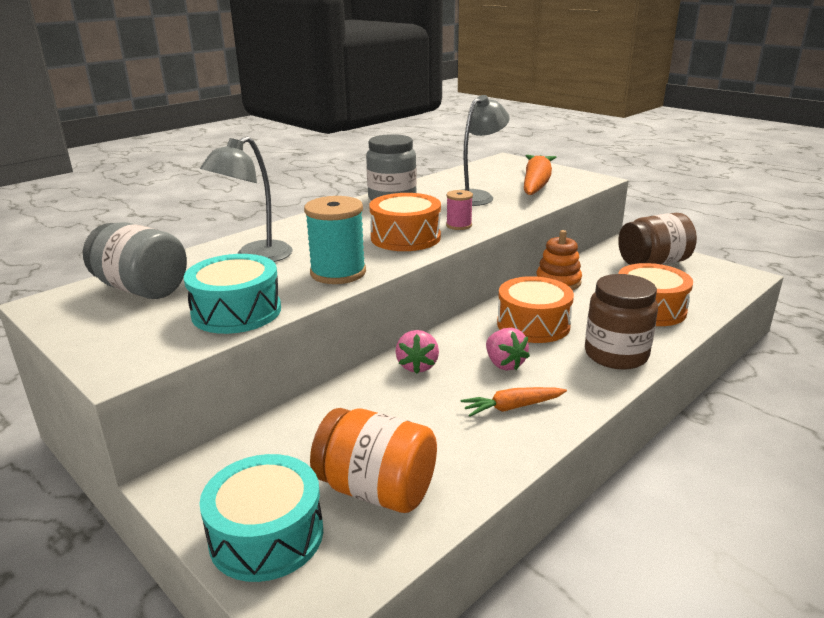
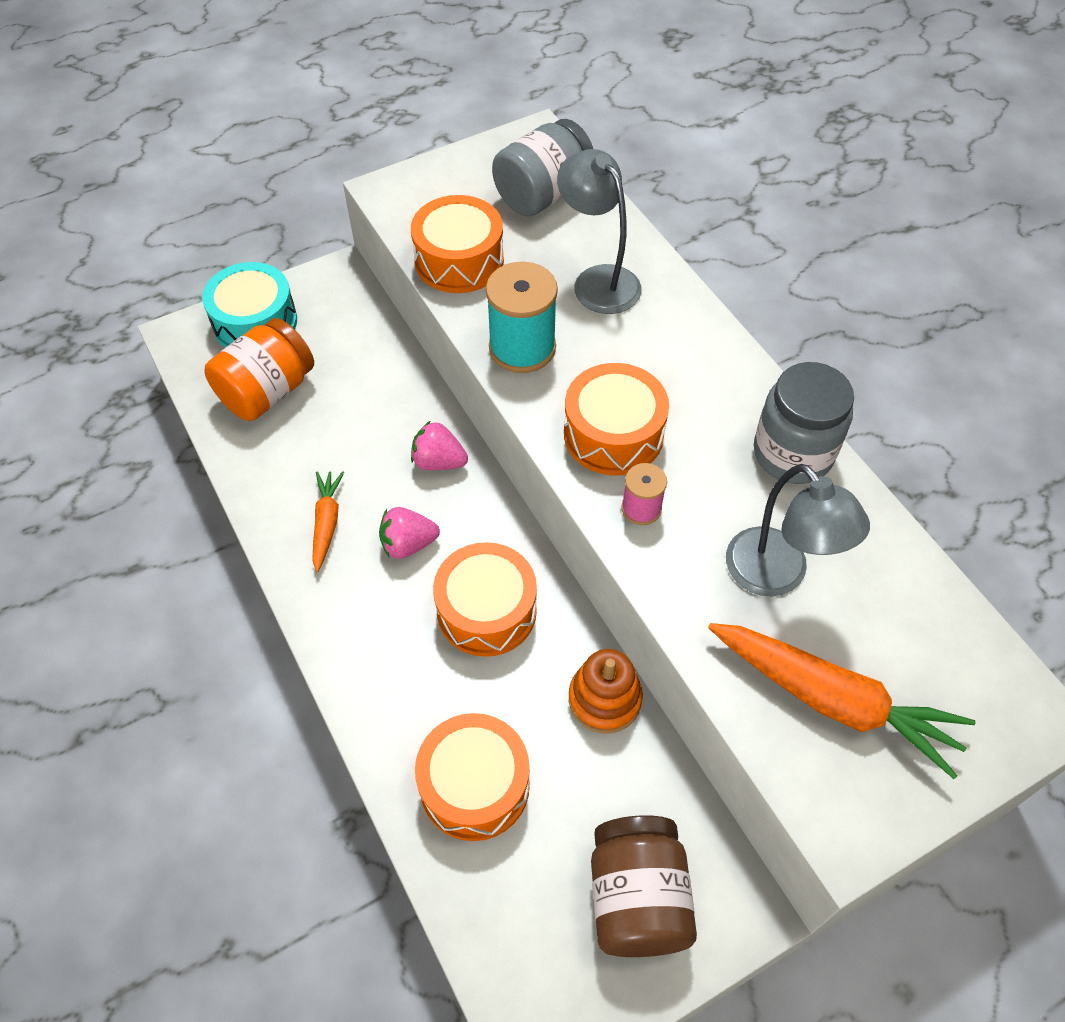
camera: 105 degrees right, 30 degrees up
(236, 311) = (459, 260): turquoise drum -> orange drum
(616, 355) = (377, 672): brown jar -> none

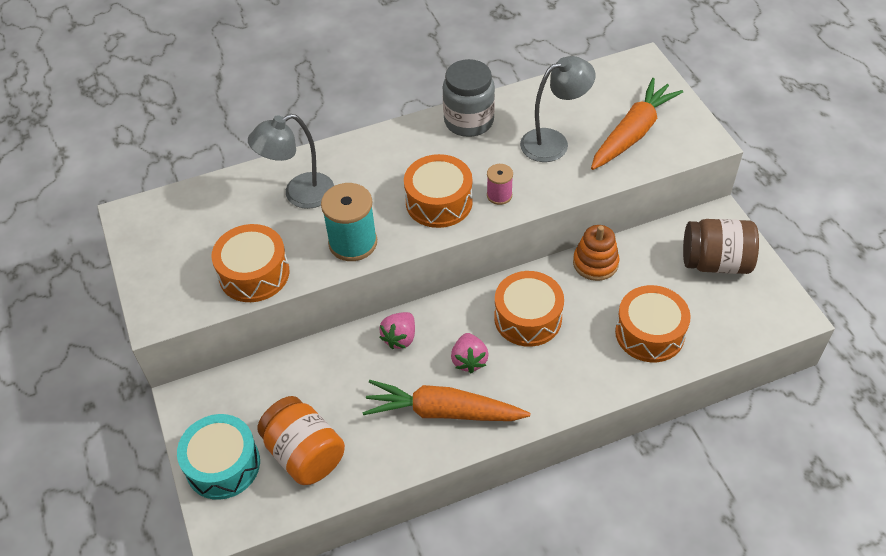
camera: 80 degrees left, 5 degrees down
(327, 523) = (443, 411): orange carrot -> orange carrot, size x1.85
(543, 194) = (199, 217): grey jar -> none

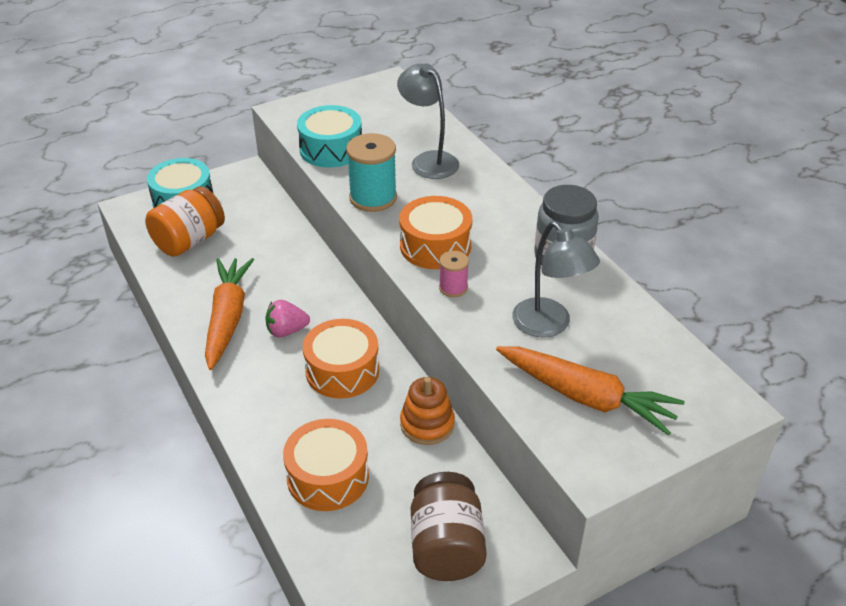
camera: 80 degrees right, 10 degrees down
(254, 273) = (331, 149): orange drum -> turquoise drum
(400, 338) = (312, 282): pink strawberry -> none

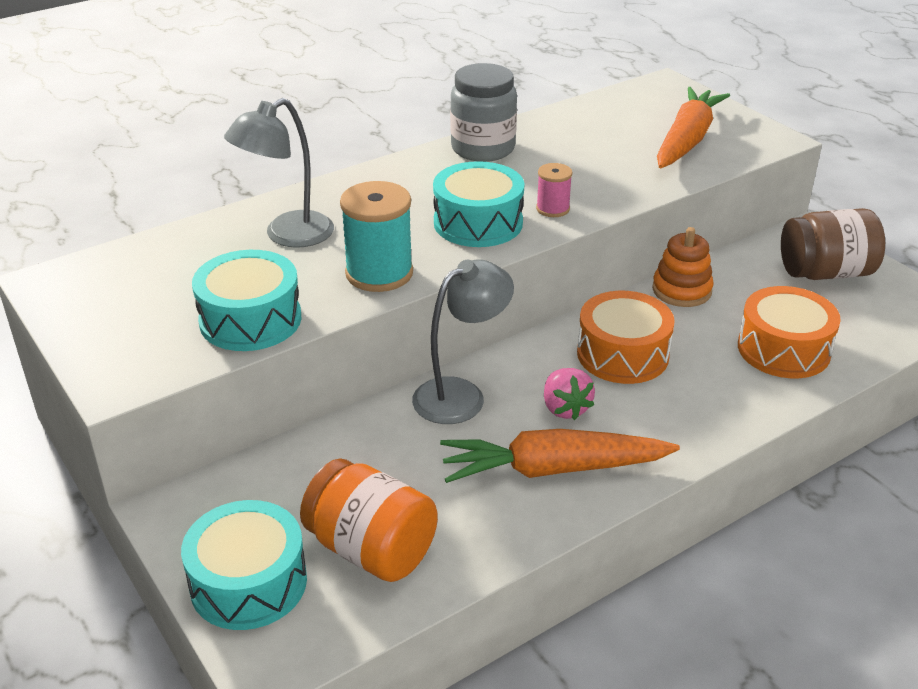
camera: 95 degrees left, 5 degrees down
(435, 246) = (478, 223): orange drum -> turquoise drum
(549, 326) = (596, 156): grey lamp -> grey lamp (461, 395)

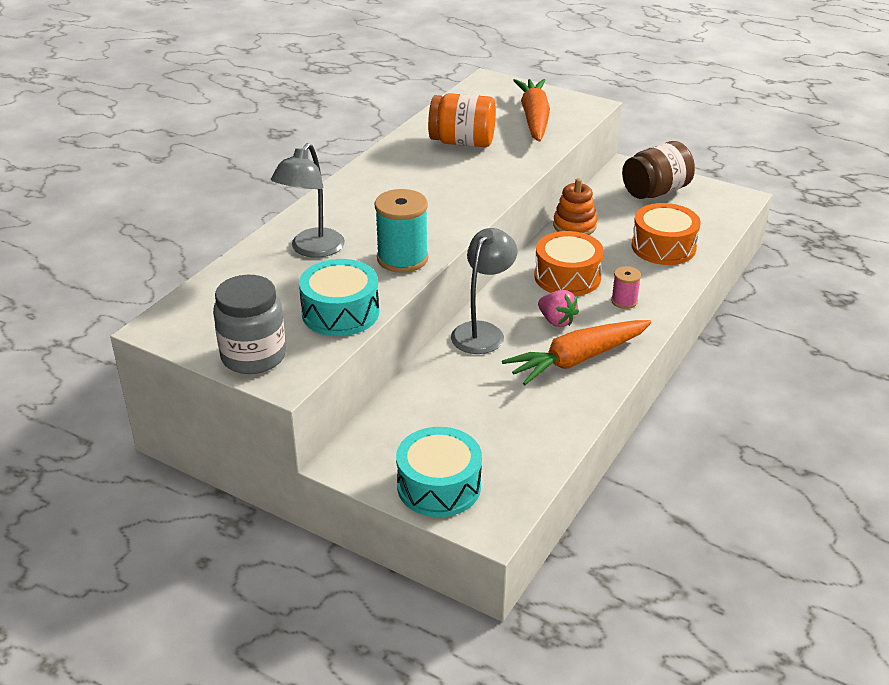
camera: 25 degrees left, 0 degrees up
(371, 549) = (501, 441): orange jar -> orange jar (462, 142)
(478, 223) = (440, 208): turquoise drum -> none
(483, 148) = (398, 155): grey jar -> grey jar (253, 356)
(553, 209) = (483, 186): pink spool -> pink spool (624, 301)

